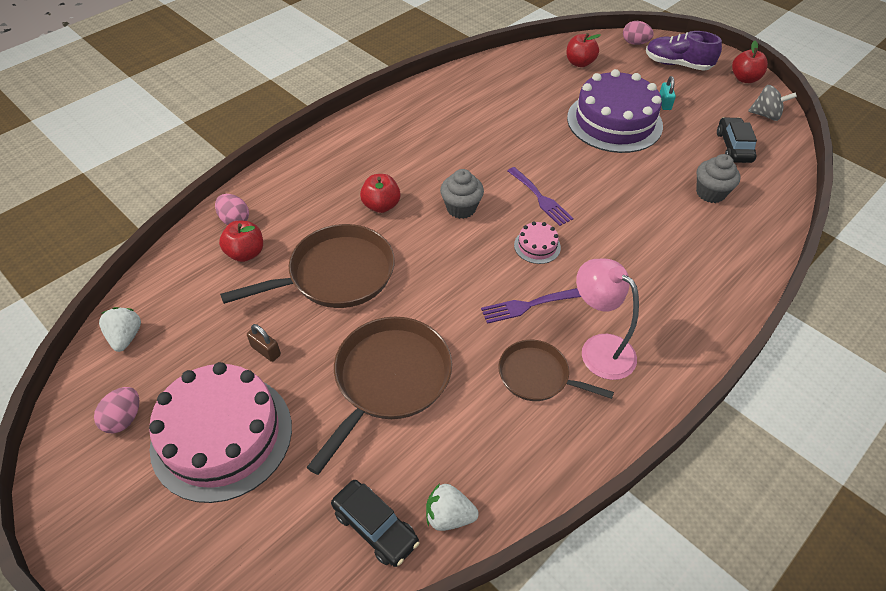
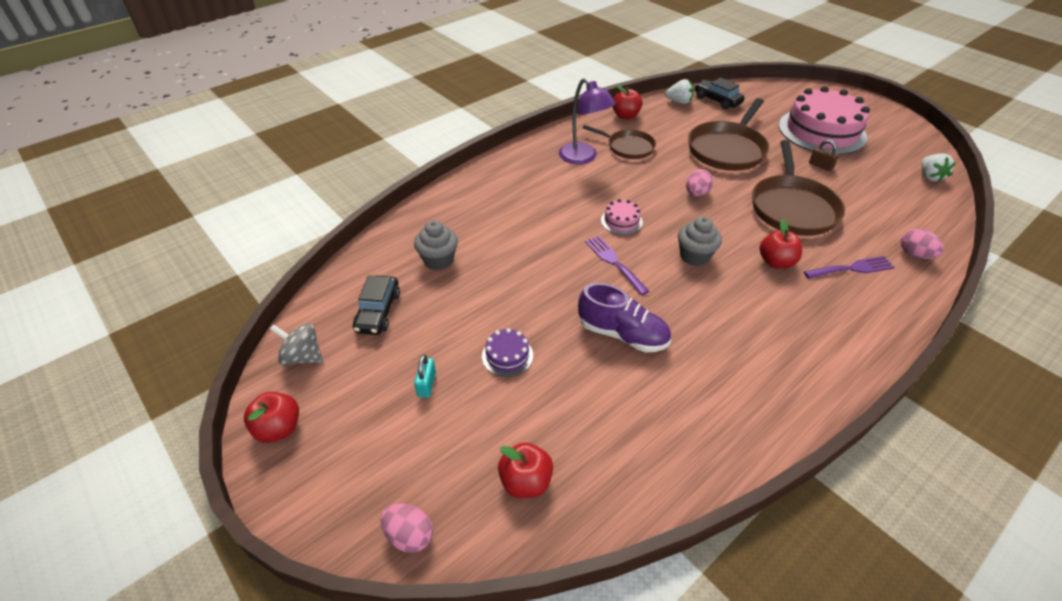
camera: 175 degrees left, 5 degrees down
(124, 419) = (889, 140): pink egg -> pink egg (696, 194)
(245, 253) = (882, 226): red apple -> red apple (625, 116)
(336, 274) = (792, 208): brown pan -> brown pan turned 60 degrees counterclockwise
(526, 306) = (633, 182): purple fork -> purple fork (852, 268)
(599, 349) = (583, 158): pink lamp -> purple lamp
(614, 122) = (507, 356): purple cake -> purple cake, size x0.42
(677, 64) = (364, 469): purple shoe -> purple shoe (622, 334)

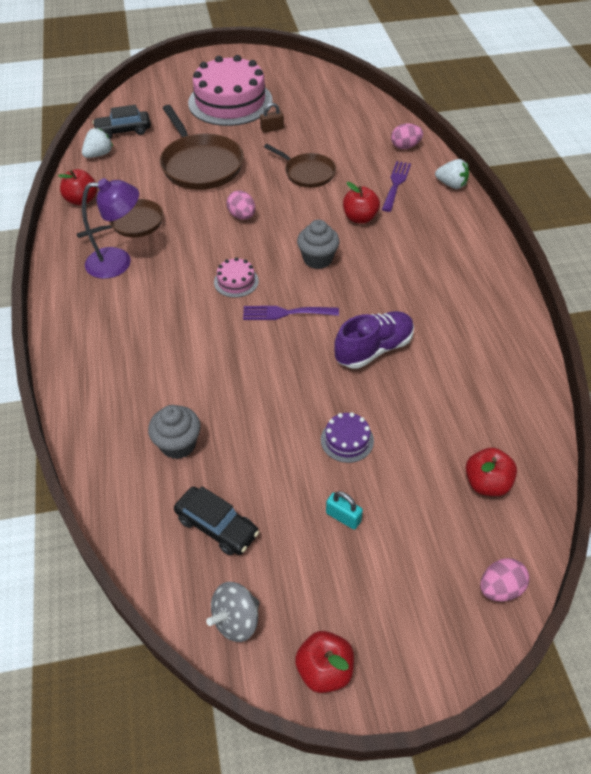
camera: 60 degrees left, 5 degrees up
(792, 208) = (307, 173): brown pan -> brown pan, size x0.60
(930, 176) = (333, 87): white strawberry -> white strawberry (451, 184)

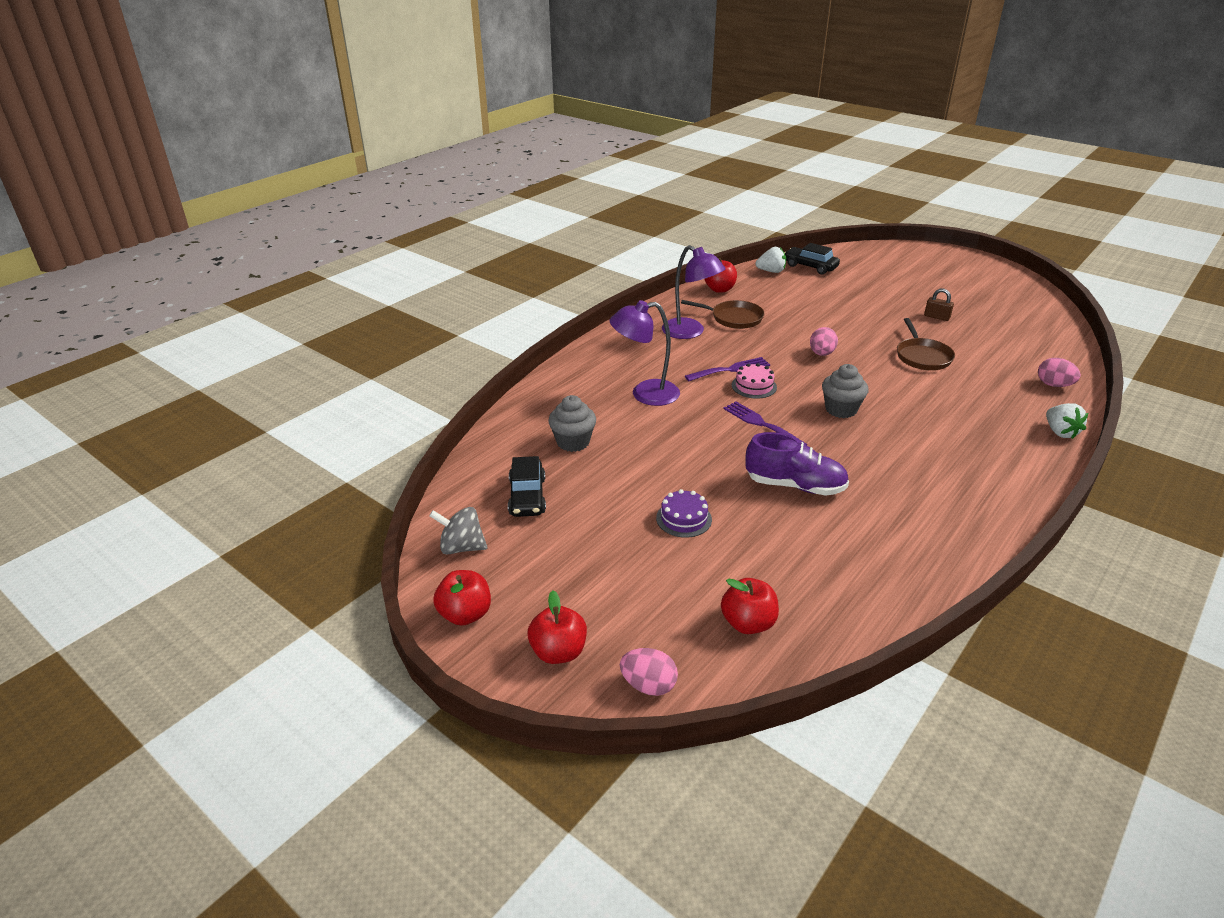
camera: 50 degrees right, 15 degrees down
(168, 351) = (645, 394): none -> purple lamp
(200, 165) = (838, 311): brown pan -> none
(230, 102) = (927, 286): pink cake -> none
(343, 517) = (609, 554): turquoise padlock -> none
(360, 218) = (923, 406): red apple -> red apple (558, 652)
(396, 184) = (999, 403): purple fork -> purple fork (731, 369)

